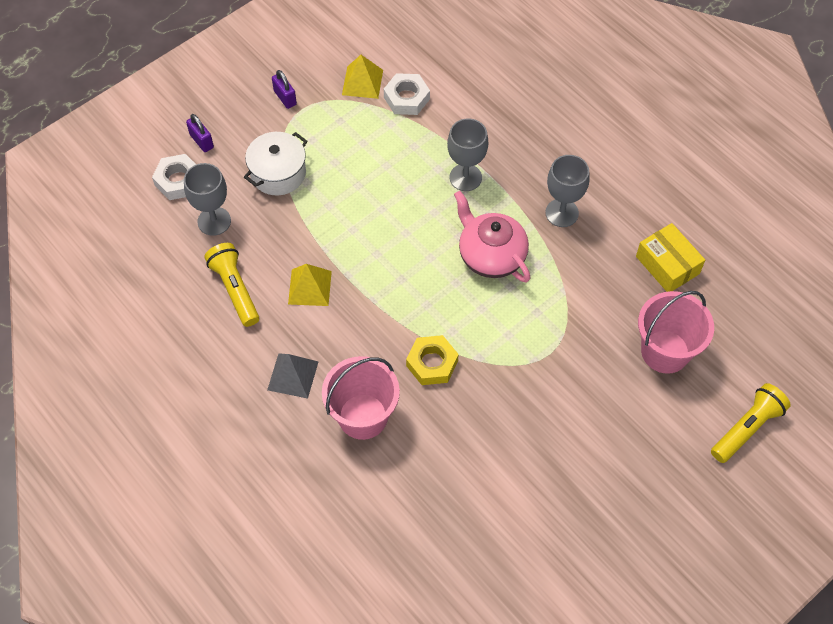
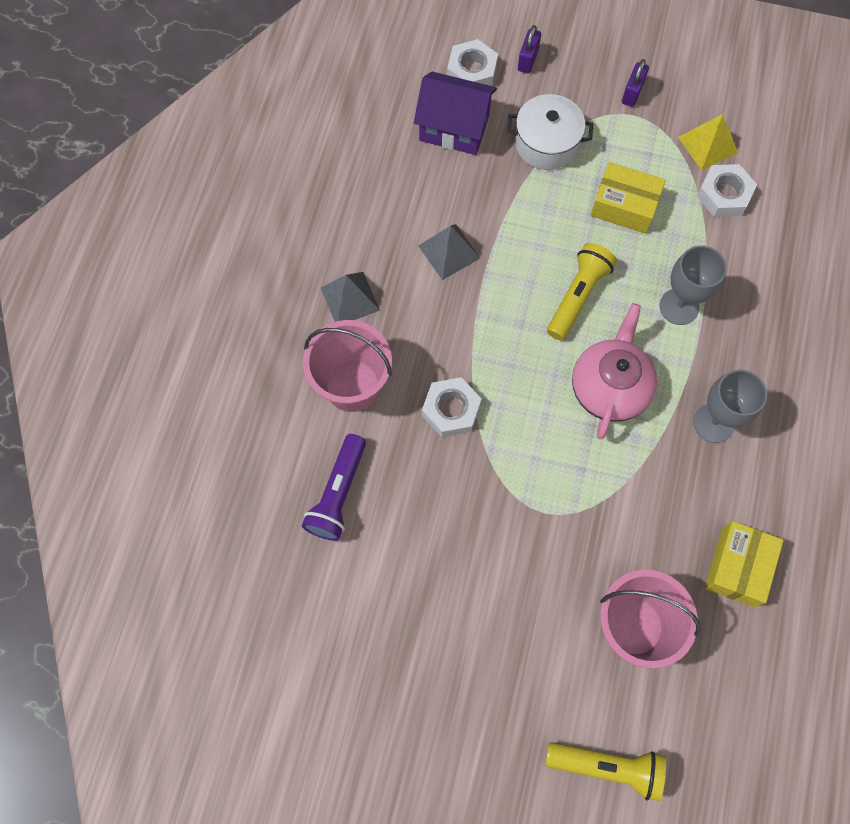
camera: 55 degrees right, 10 degrees up
(214, 221) = (454, 128): grey goblet -> purple house
(235, 289) = (399, 192): yellow flashlight -> yellow flashlight (577, 296)
(309, 287) = (449, 251): yellow pyramid -> grey pyramid
(366, 159) = (624, 206): none -> yellow box
(432, 363) = (451, 410): yellow nut -> white nut
(439, 478) = (338, 494): none -> purple flashlight

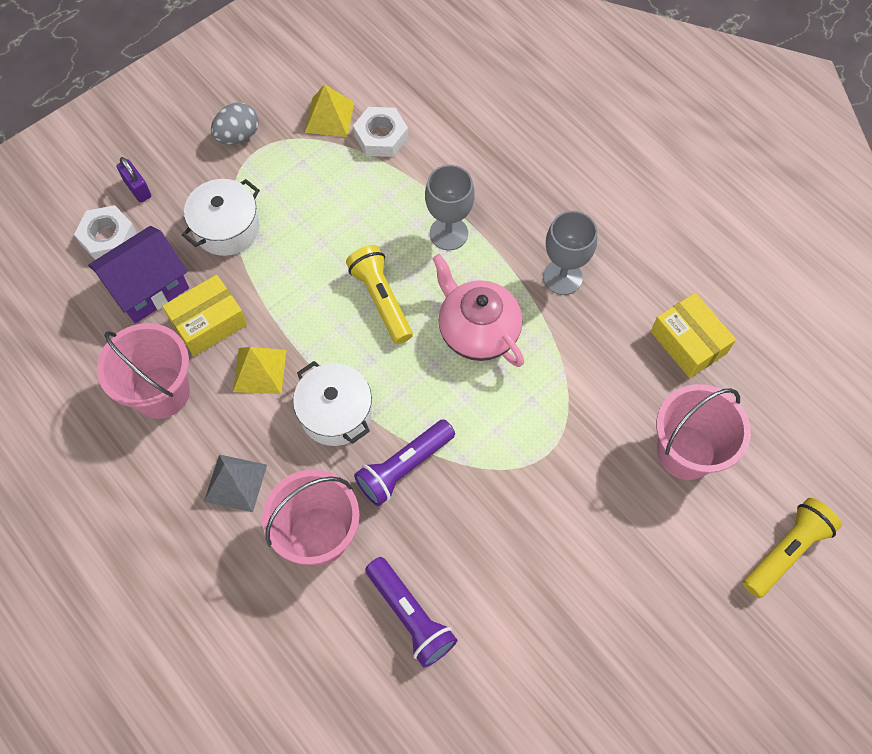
camera: 55 degrees left, 5 degrees down
(380, 198) = (161, 392): none -> pink bucket
(449, 251) = (259, 370): grey pyramid -> yellow pyramid
(451, 410) = (404, 467): white nut -> purple flashlight
(456, 329) = (335, 413): none -> white pot
(624, 206) = (331, 211): yellow box -> yellow box (208, 322)
(632, 93) = (238, 136): purple padlock -> grey egg

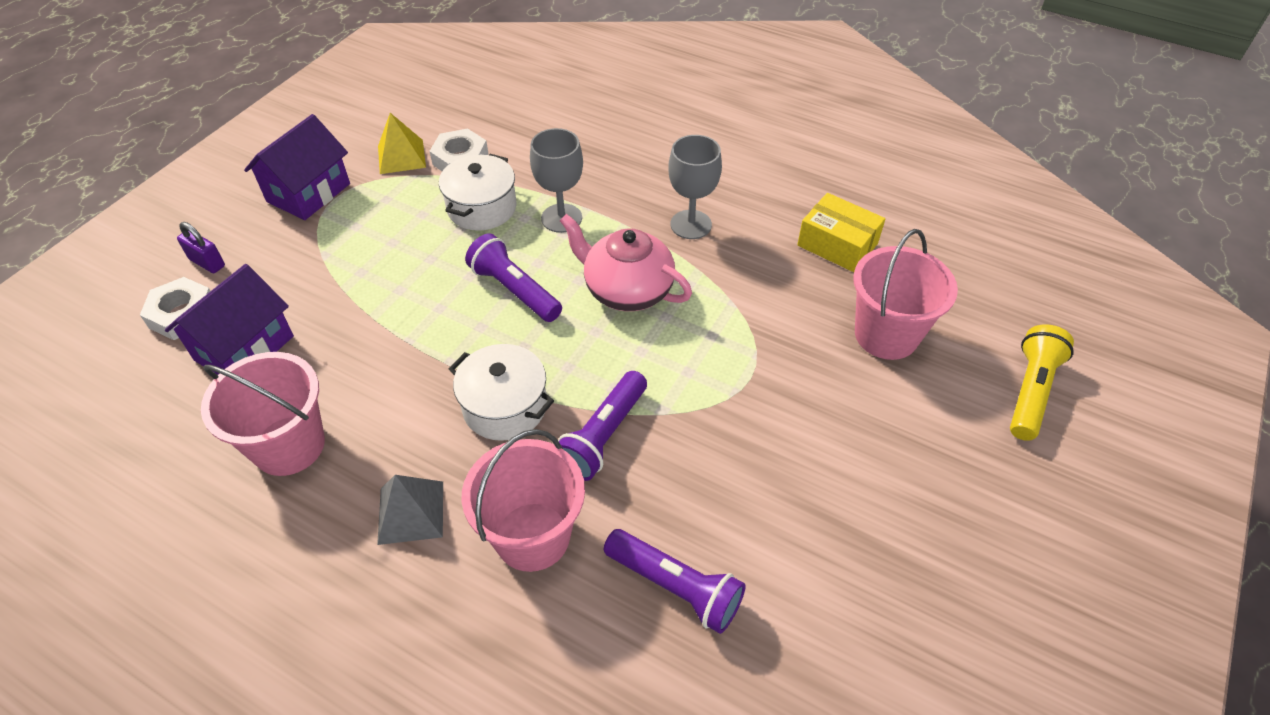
camera: 20 degrees left, 15 degrees down
(208, 322) = (326, 362): yellow box -> none
(227, 228) = (321, 272): white pot -> white pot (482, 208)
(238, 136) = (308, 193): grey egg -> purple house
(259, 370) = (402, 391): yellow pyramid -> none
(381, 300) = (514, 290): yellow flashlight -> purple flashlight

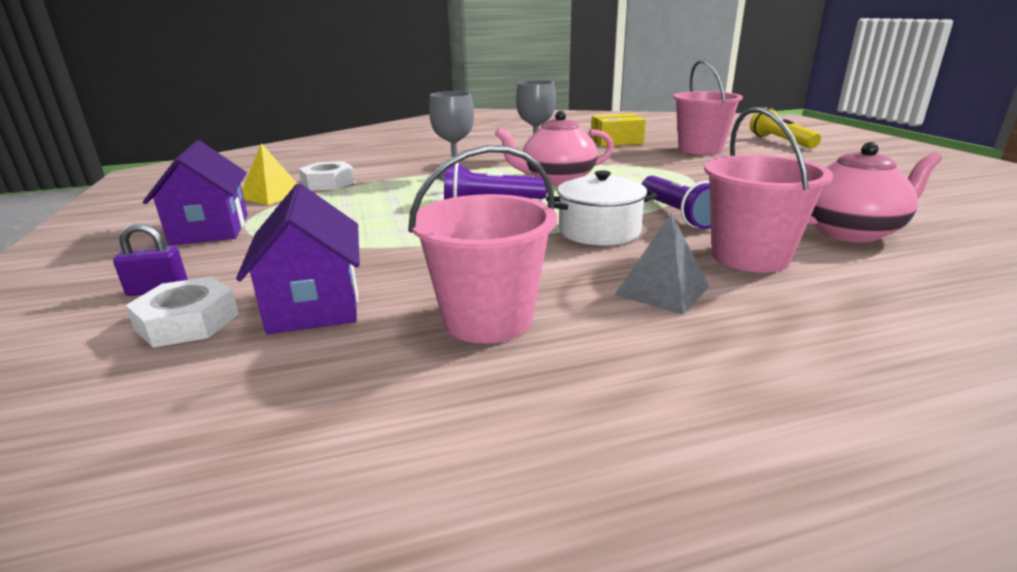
camera: 45 degrees left, 25 degrees down
(482, 208) = (390, 189): white pot -> none
(675, 587) = (850, 231): purple flashlight -> pink teapot

